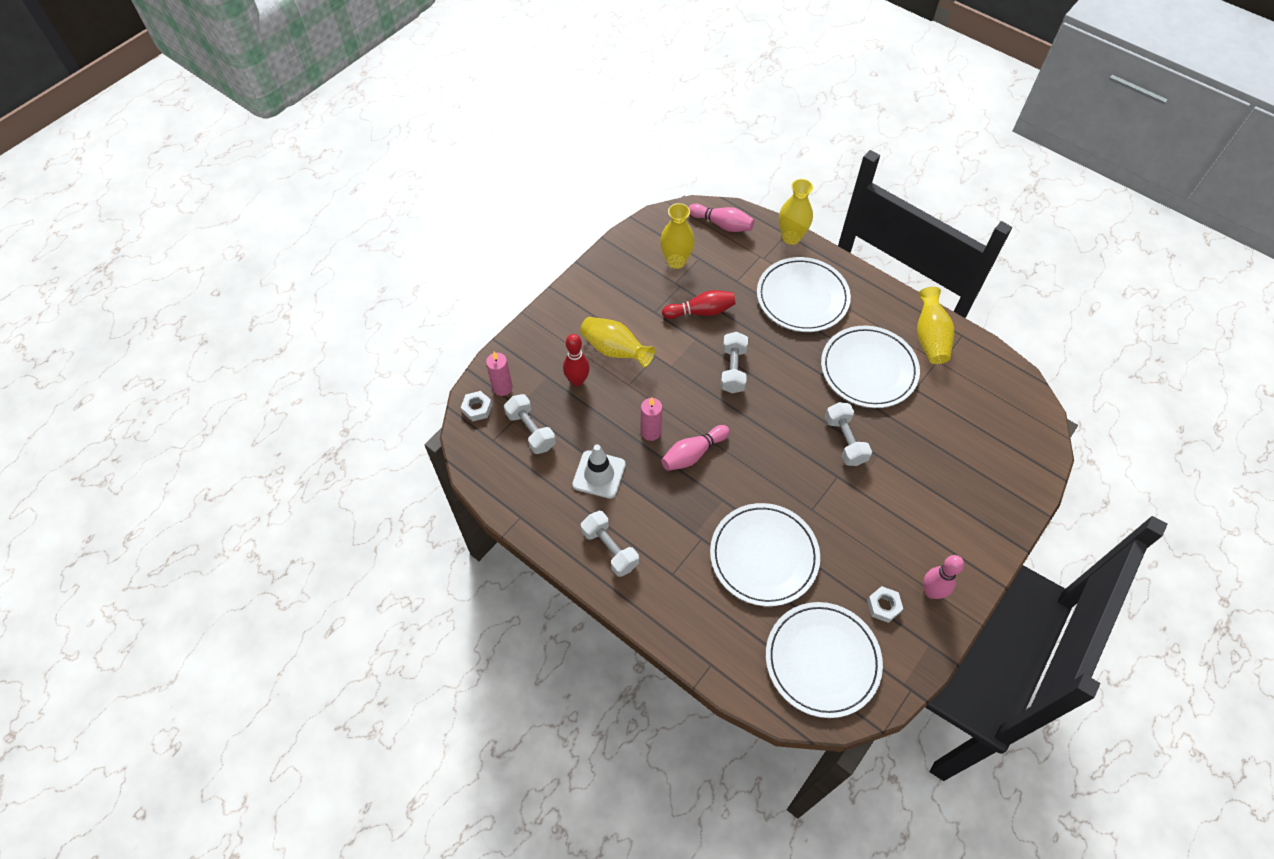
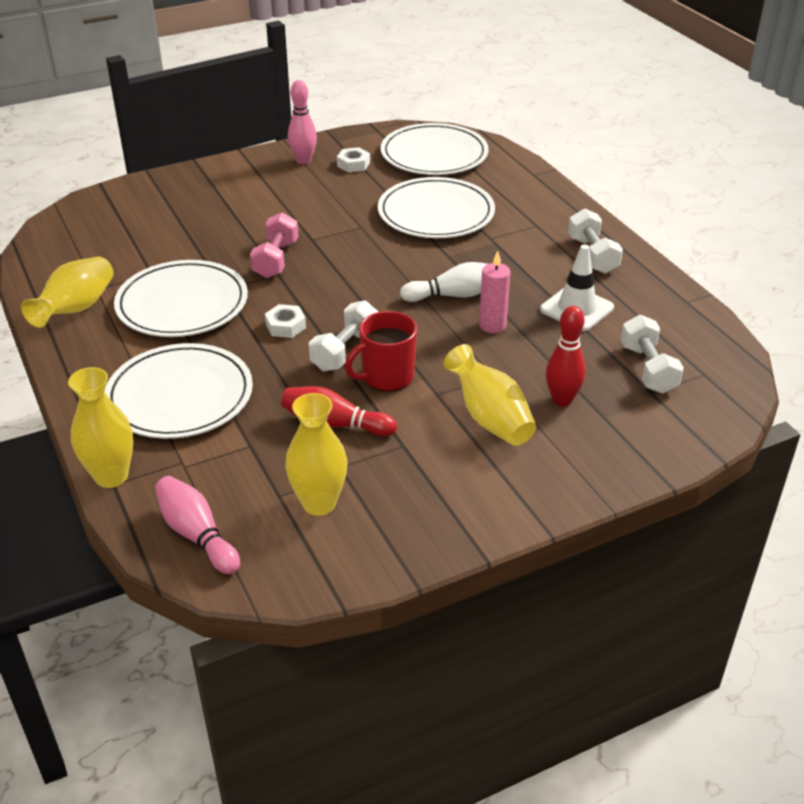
camera: 155 degrees left, 20 degrees down
(477, 408) = (718, 412): white nut -> white nut (285, 326)
(502, 388) = (674, 424): pink candle -> none
(693, 454) = (454, 295): pink bowling pin -> white bowling pin
(694, 358) = (386, 377): none -> red mug
(845, 440) = (276, 259): white dumbbell -> pink dumbbell

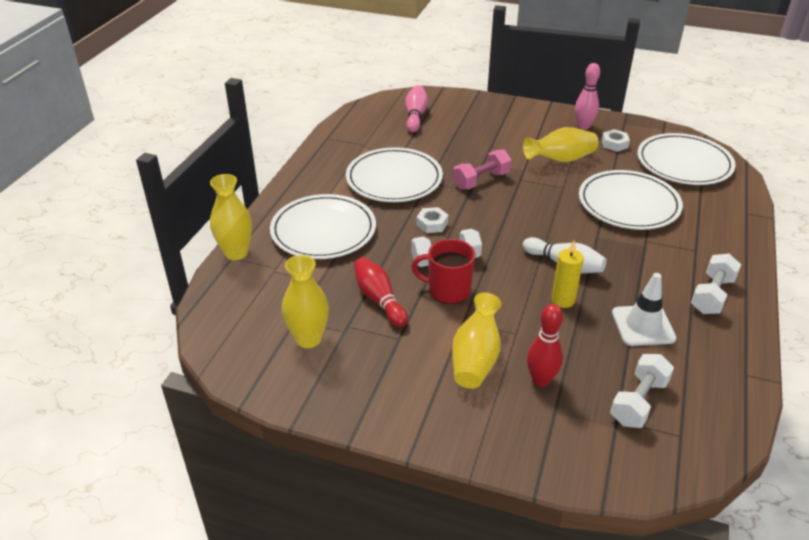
camera: 45 degrees right, 0 degrees up
(76, 309) = (339, 152): yellow vase -> yellow vase (561, 159)
(197, 535) = (230, 312): pink bowling pin -> pink bowling pin (415, 116)
(492, 325) = (563, 300): pink candle -> yellow candle

